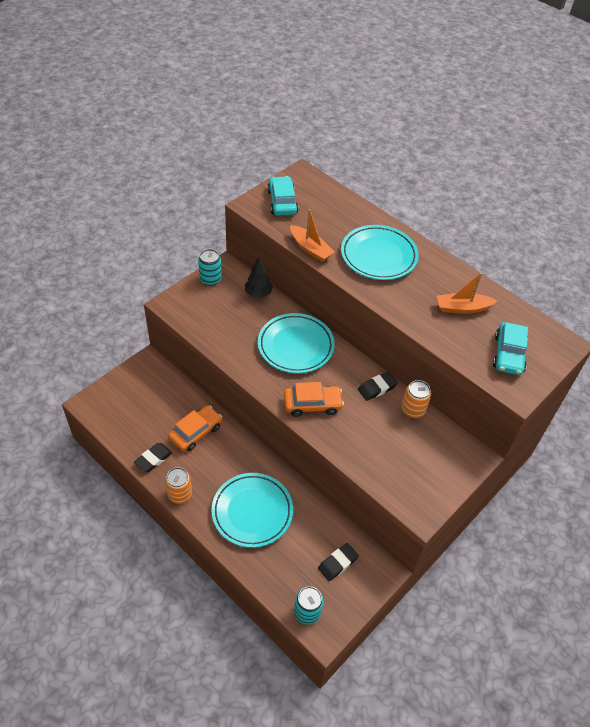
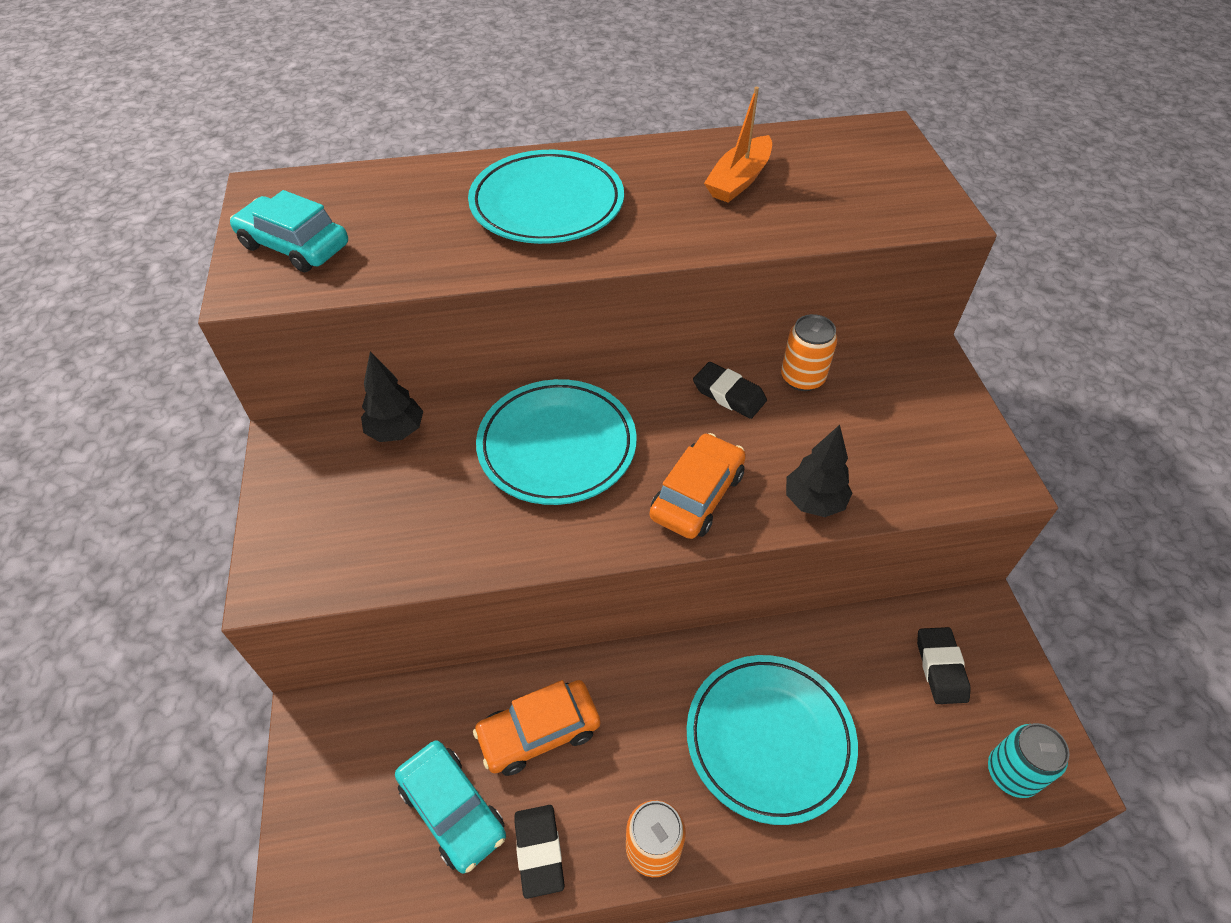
camera: 50 degrees left, 0 degrees up
(196, 432) = (539, 732): orange car -> orange car turned 105 degrees counterclockwise
(210, 279) = (287, 481): turquoise can -> none
(310, 249) = (443, 270): orange boat -> none
(344, 446) = (813, 502): none -> black tree
(377, 388) = (729, 394): black eraser -> black eraser turned 60 degrees counterclockwise
(508, 354) = (864, 185): turquoise car -> turquoise car (453, 810)

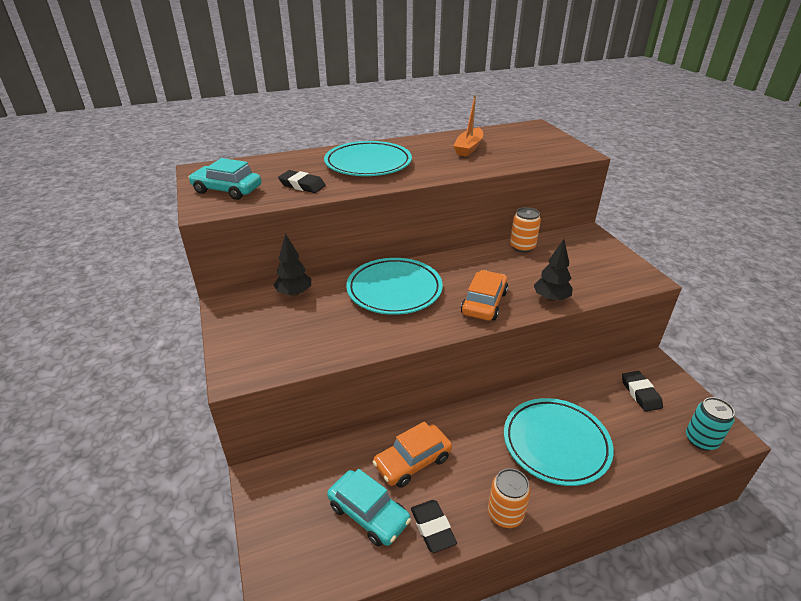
camera: 10 degrees left, 15 degrees down
(729, 394) = (484, 257): black eraser -> black eraser (302, 185)

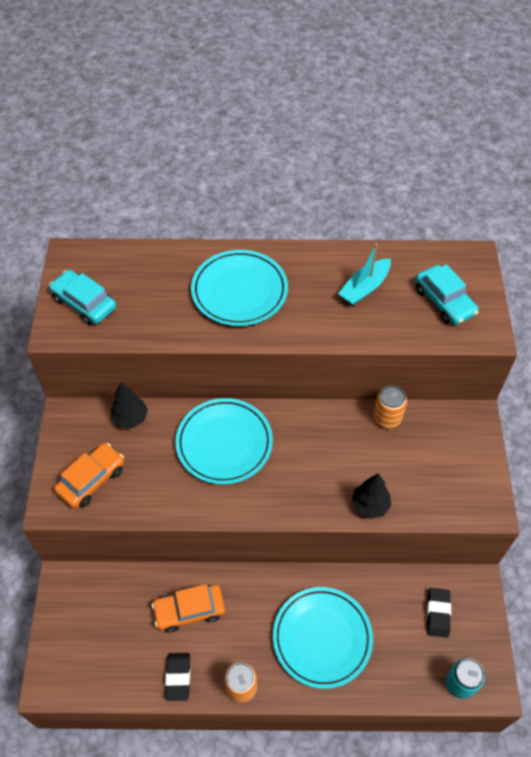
camera: 20 degrees right, 20 degrees up
(302, 185) = (157, 315): black eraser -> none
(368, 513) = (134, 646): turquoise car -> turquoise car (444, 301)
(468, 148) = (364, 288): orange boat -> turquoise boat
(484, 303) = (301, 489): orange car -> orange car (91, 479)

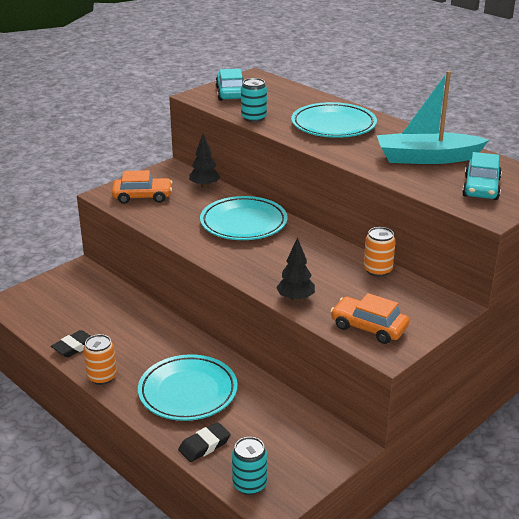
camera: 45 degrees right, 25 degrees down
(157, 331) = (253, 118): none -> turquoise can
(189, 610) = (127, 324): orange car -> orange car (369, 327)
(364, 288) = (427, 158): turquoise boat -> turquoise boat, size x1.63
(438, 613) = (291, 438): black eraser -> black eraser (204, 445)

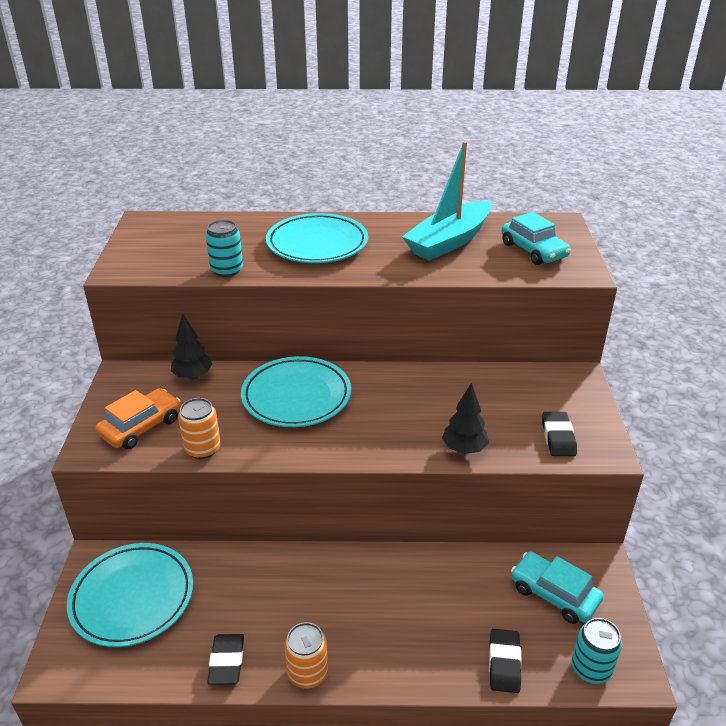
camera: 45 degrees left, 5 degrees up
(188, 392) = (411, 619): turquoise plate -> turquoise plate (132, 598)
(231, 93) = (152, 251): turquoise car -> turquoise car (554, 594)
(369, 327) = (558, 437): orange car -> black eraser
(377, 270) = (479, 376): orange can -> orange can (203, 449)

